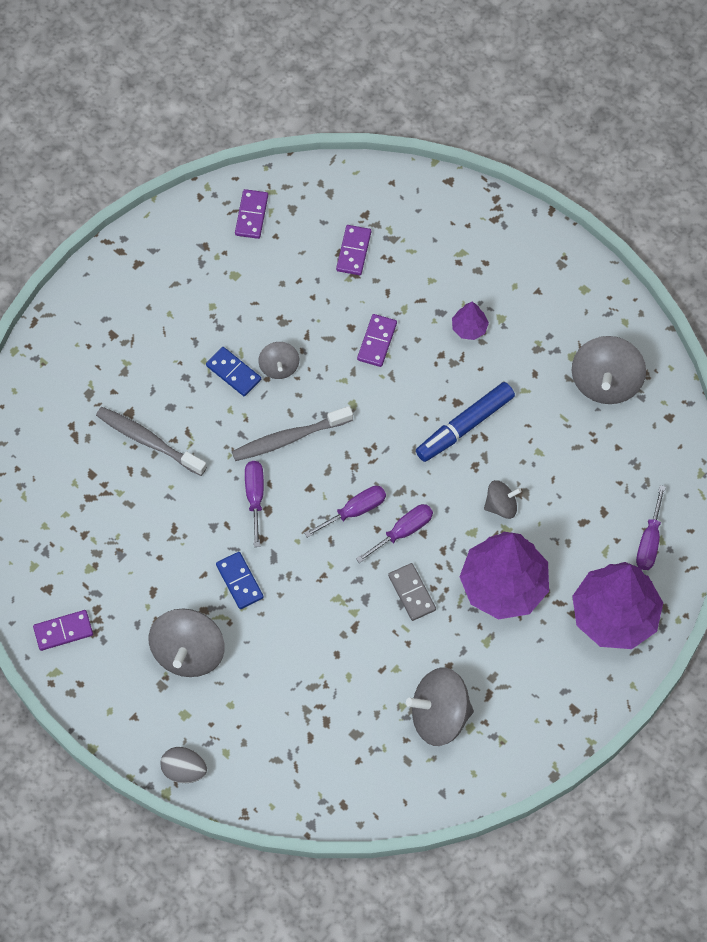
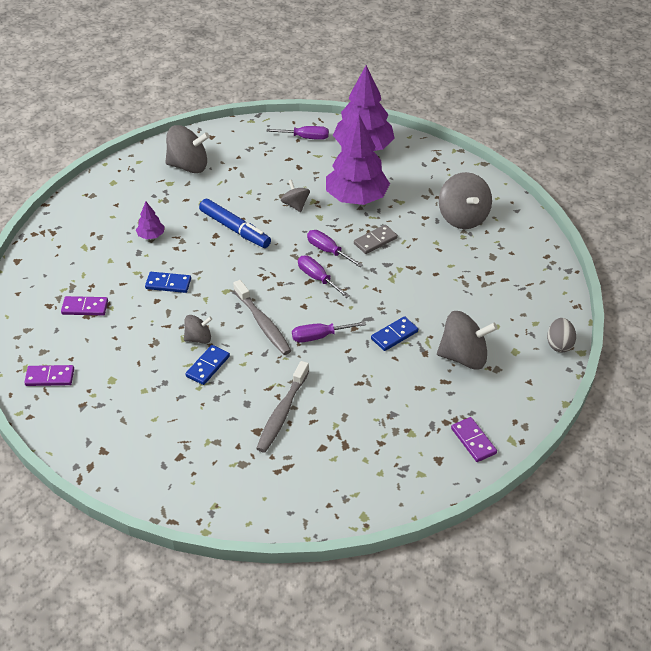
camera: 100 degrees left, 20 degrees down
(377, 341) = (168, 284): purple domino -> blue domino

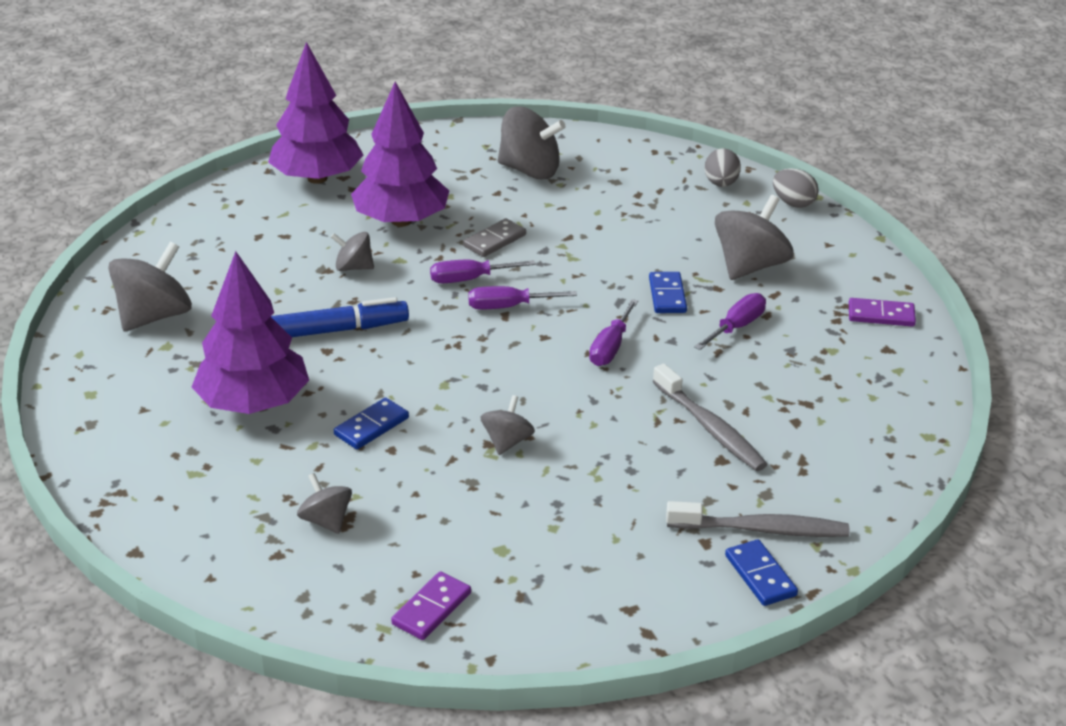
camera: 55 degrees left, 10 degrees down
(85, 307) = (326, 520): purple domino -> grey spinning top
(151, 235) = (254, 403): purple tree -> purple tree, size x2.32
(208, 366) = (567, 454): blue domino -> blue domino (760, 575)
(263, 323) = (540, 380): grey toothbrush -> grey toothbrush (762, 529)
(305, 138) = (237, 208): purple screwdriver -> purple screwdriver (736, 327)
(375, 241) = (494, 241): grey domino -> grey domino turned 45 degrees clockwise
(543, 302) = (721, 184): none -> grey egg

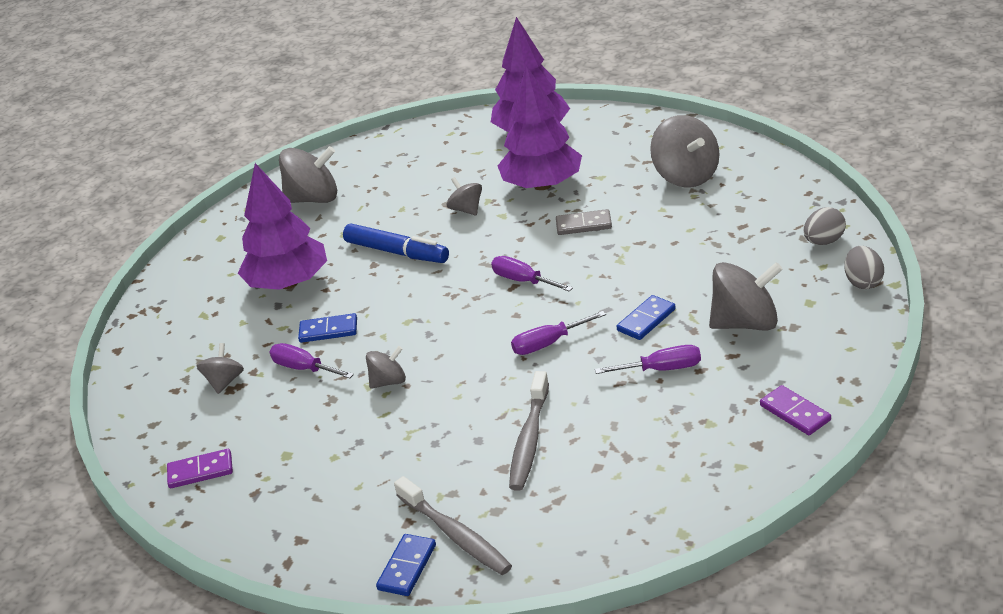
camera: 50 degrees right, 0 degrees up
(469, 279) = (526, 249): purple screwdriver -> purple screwdriver (304, 368)

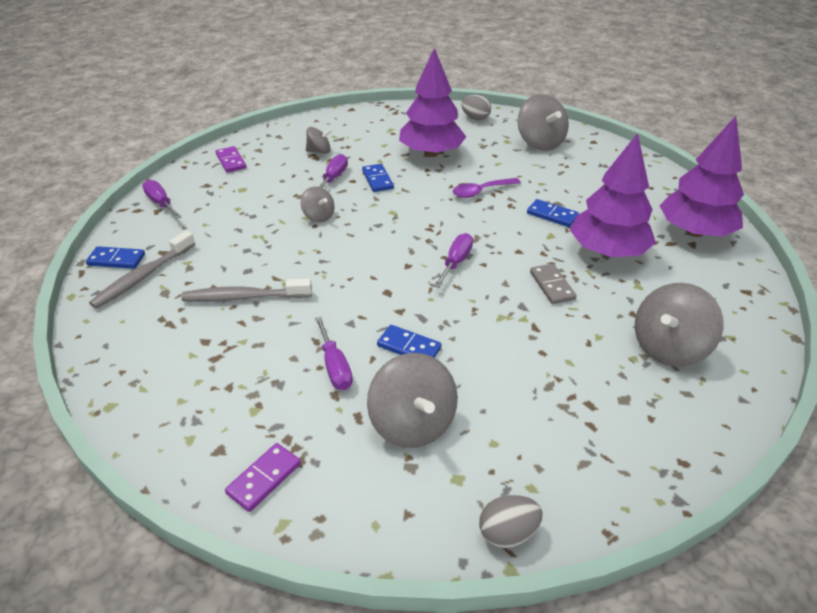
camera: 70 degrees right, 5 degrees up
(397, 252) = (481, 191): blue marker -> purple spoon
(466, 209) = (552, 215): grey spinning top -> blue domino
(548, 343) = (369, 289): purple screwdriver -> purple screwdriver (161, 203)
(824, 241) = (582, 485): grey egg -> grey egg (475, 118)

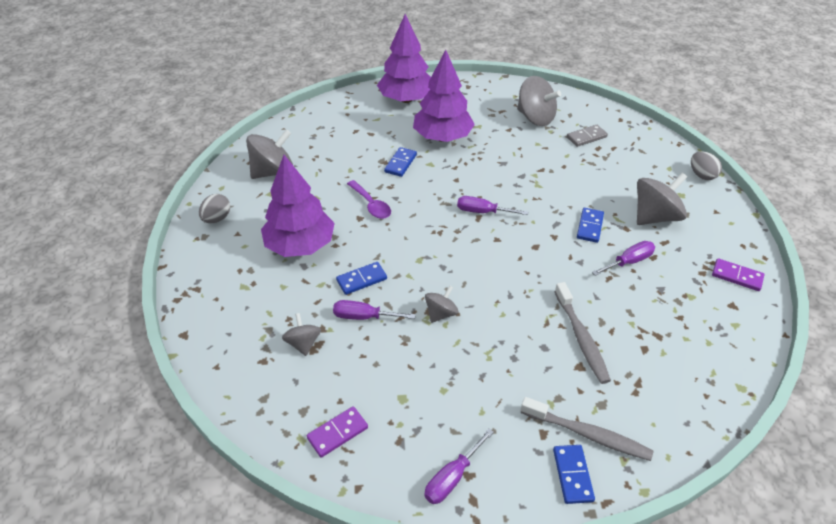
camera: 100 degrees left, 5 degrees up
(552, 286) = (493, 162): grey domino -> grey domino (586, 137)

